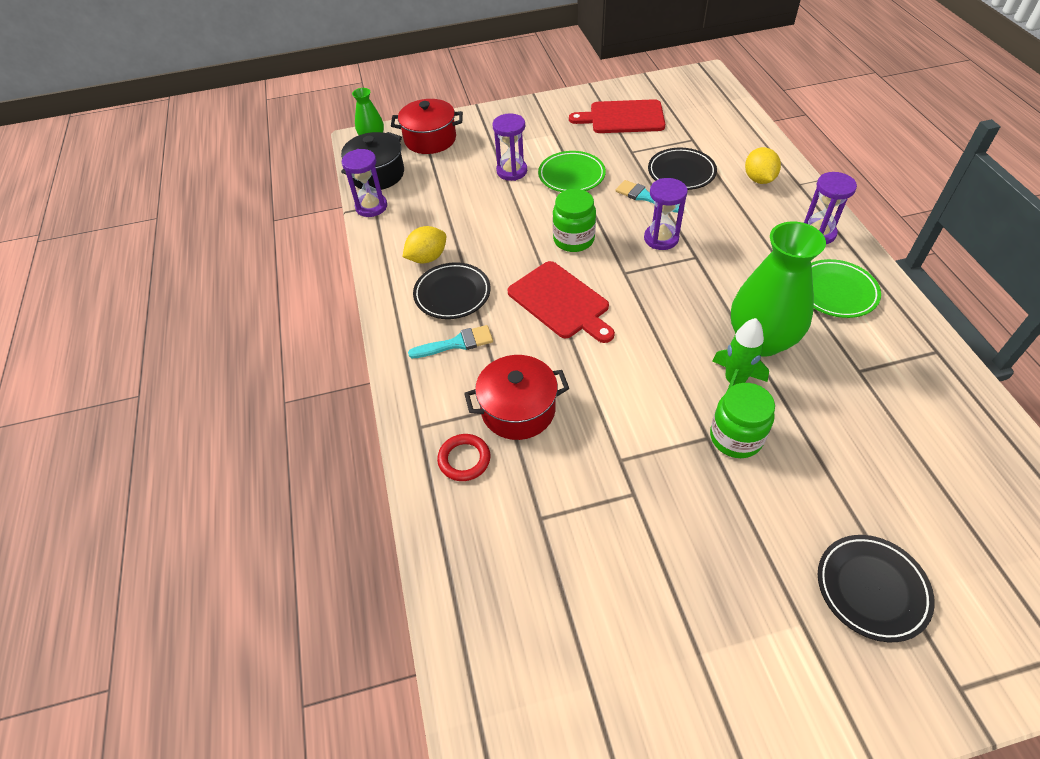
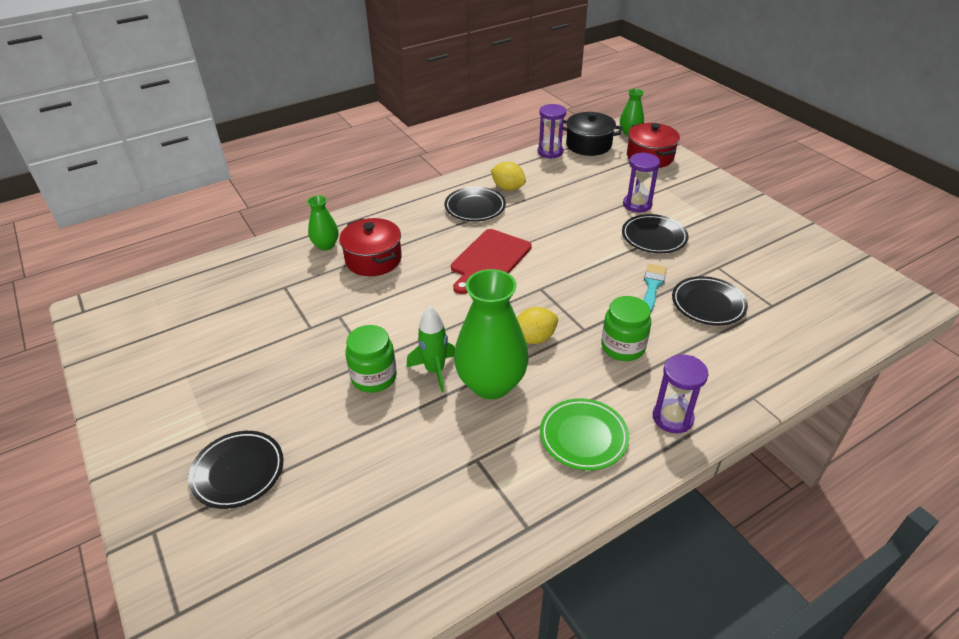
camera: 70 degrees right, 10 degrees down
(456, 343) = (427, 220): turquoise brush -> none
(464, 459) = (326, 245): red ring -> green vase
(571, 176) = (654, 237): green plate -> black plate
(573, 240) = (567, 253): green jar -> green jar (623, 347)
(623, 117) = (771, 253): red cutting board -> none
(661, 238) = (598, 304): purple hourglass -> none
(759, 179) = (738, 363): yellow lemon -> yellow lemon (534, 338)

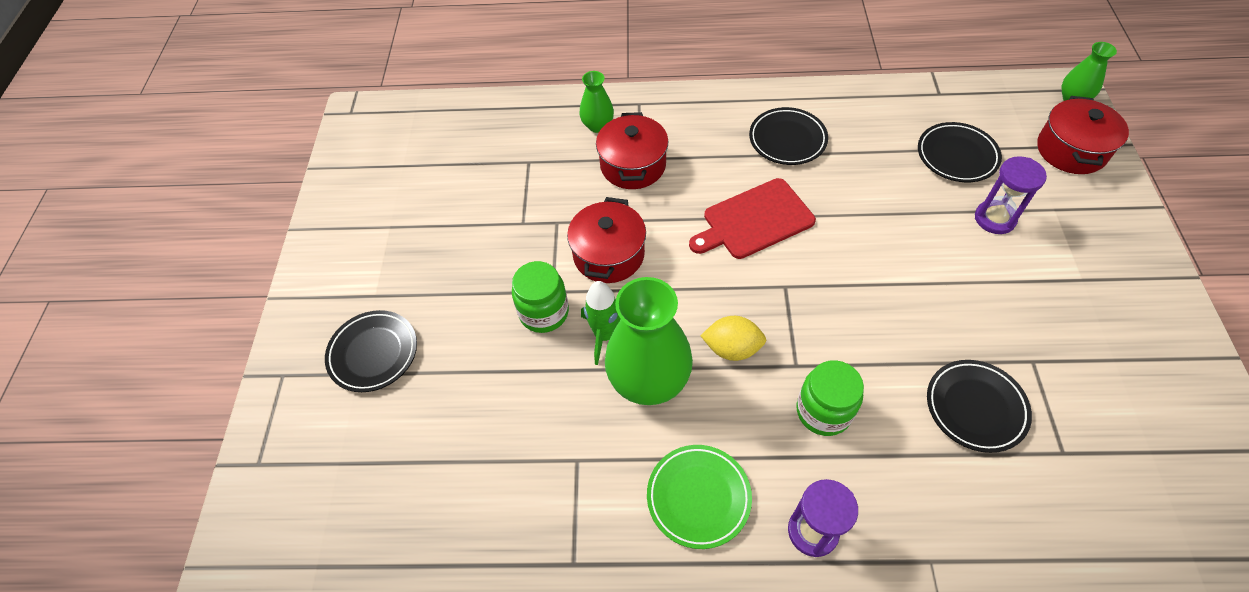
camera: 35 degrees right, 15 degrees up
(398, 320) = (608, 255): none -> red pot
(508, 188) = (845, 127): yellow lemon -> none
(550, 152) = (937, 91): purple hourglass -> none
(588, 145) = (998, 99): black pot -> none
(652, 286) = (923, 347): turquoise brush -> none
(654, 237) = (979, 278): black plate -> black plate (957, 156)

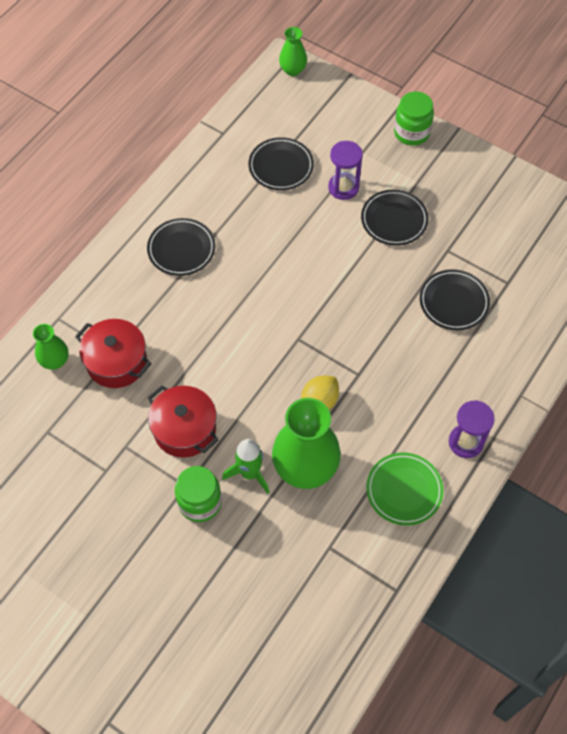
camera: 60 degrees left, 5 degrees up
(373, 353) = (141, 643): black plate -> black plate (394, 220)
(754, 220) = (232, 319): red cutting board -> none
(823, 411) = (399, 382): green jar -> green jar (411, 132)
(1071, 150) = (329, 106): red pot -> none

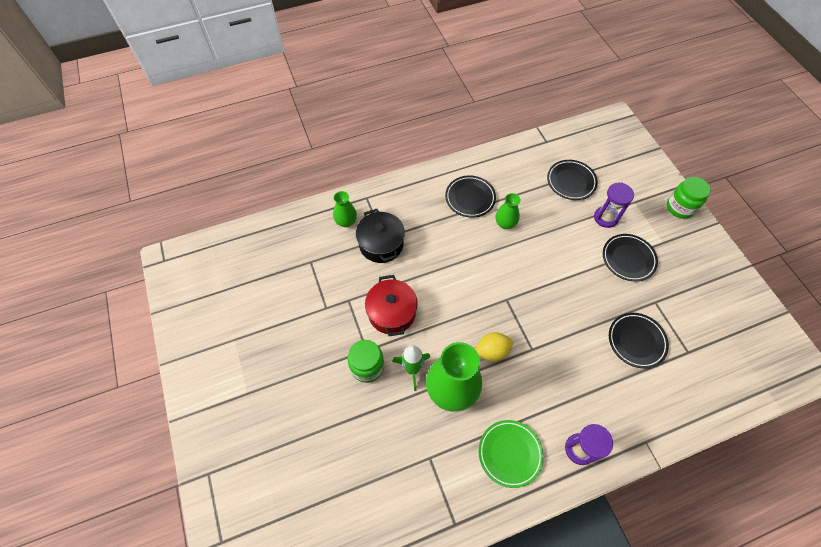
camera: 35 degrees right, 0 degrees up
(116, 362) = (381, 244): red pot -> black pot
(293, 70) = (620, 126): green vase -> green vase (505, 224)

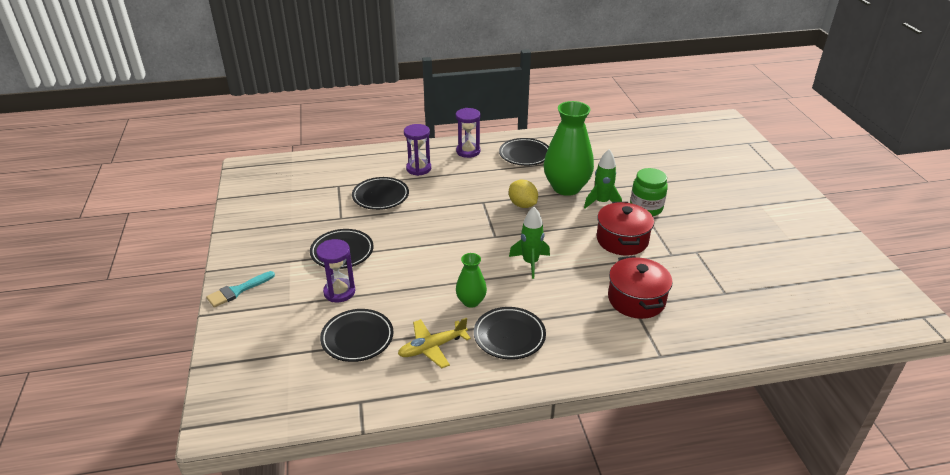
camera: 170 degrees left, 25 degrees down
(346, 222) = (686, 330): green vase -> none
(381, 244) = (636, 299): black pot -> red pot
(469, 271) = (530, 263): none -> green rocket
(491, 351) = (522, 205): yellow lemon -> yellow lemon turned 60 degrees clockwise
(510, 453) = (525, 155): green plate -> black plate
(518, 182) = (432, 347): none -> yellow plane
(621, 400) = (418, 168): none -> purple hourglass
(680, 207) = (237, 291): green jar -> turquoise brush

